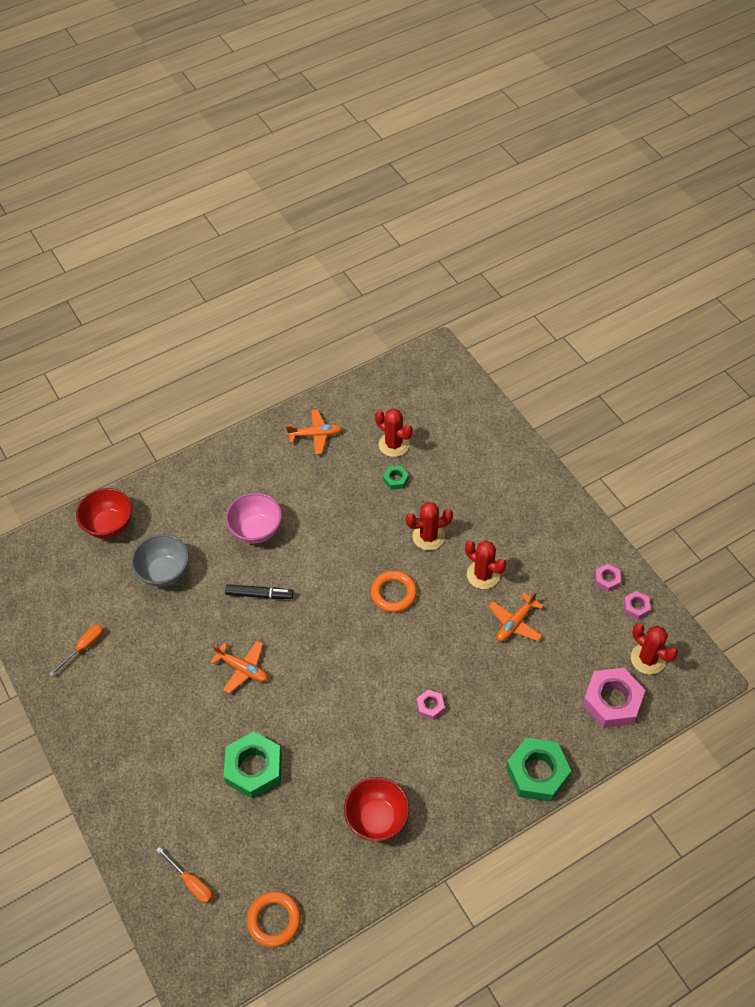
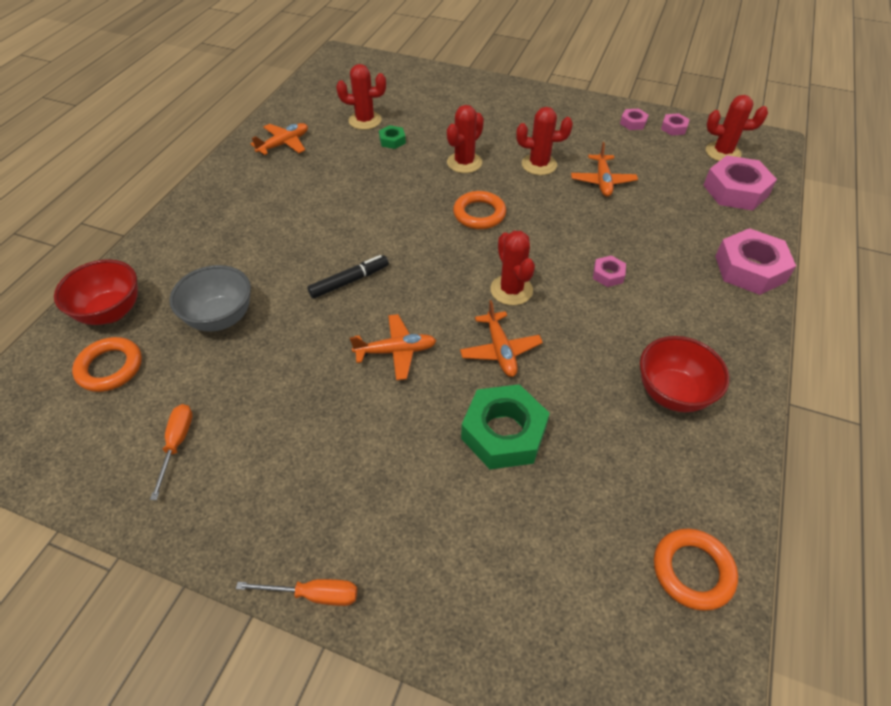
camera: 40 degrees left, 5 degrees down
(84, 569) = (110, 367): none -> orange ring
(191, 882) = (560, 607): orange screwdriver -> orange screwdriver (313, 594)
(256, 530) = (294, 234): pink bowl -> none
(304, 712) = (500, 350): none -> orange plane
(353, 673) = (511, 290): none -> red cactus
(537, 773) = (750, 269): green nut -> pink nut

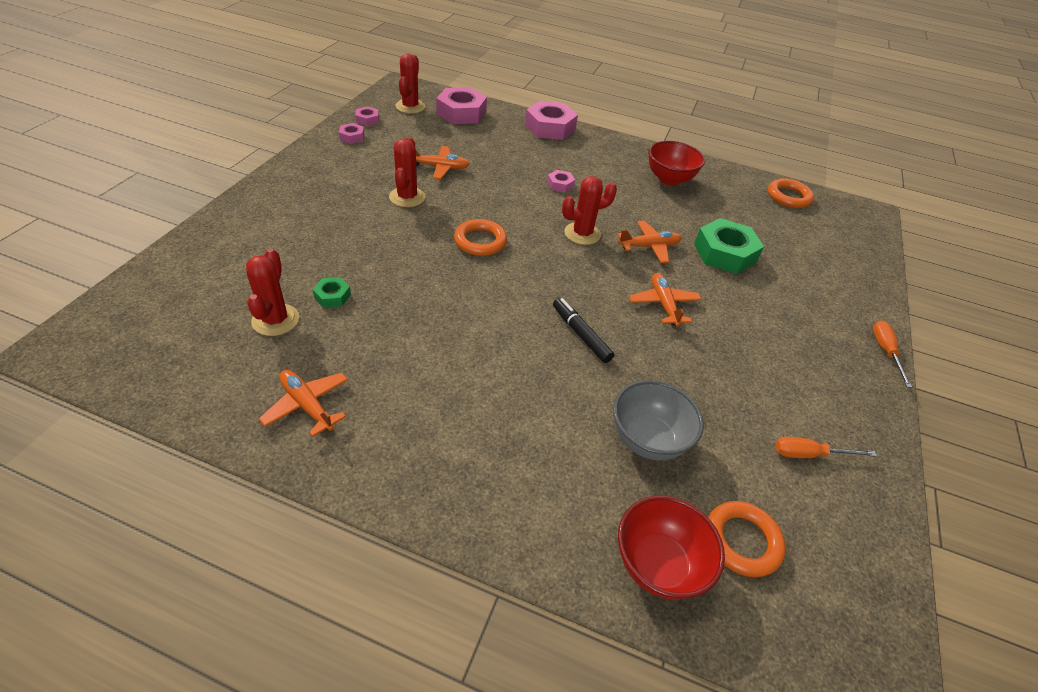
camera: 95 degrees left, 5 degrees down
(464, 163) = (393, 243): red cactus -> none

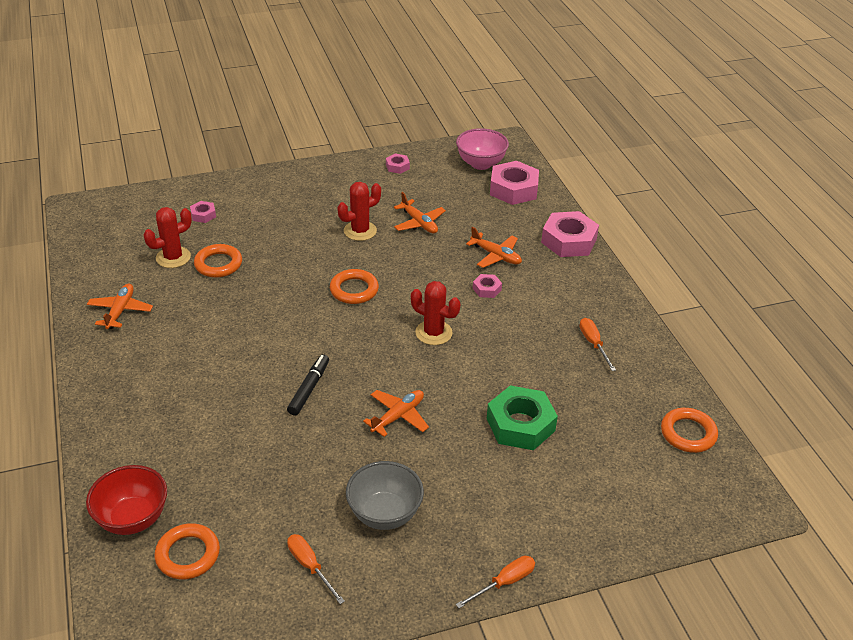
camera: 55 degrees right, 5 degrees down
(332, 296) = (218, 264): green nut -> orange ring
(367, 120) = (430, 158): pink nut -> pink nut (203, 215)
(410, 107) = (481, 164): red cactus -> pink bowl
(647, 440) = (236, 469): grey bowl -> grey bowl (384, 514)
(649, 246) = (467, 376): orange plane -> orange plane (496, 256)
(669, 179) = (593, 344): red bowl -> orange screwdriver

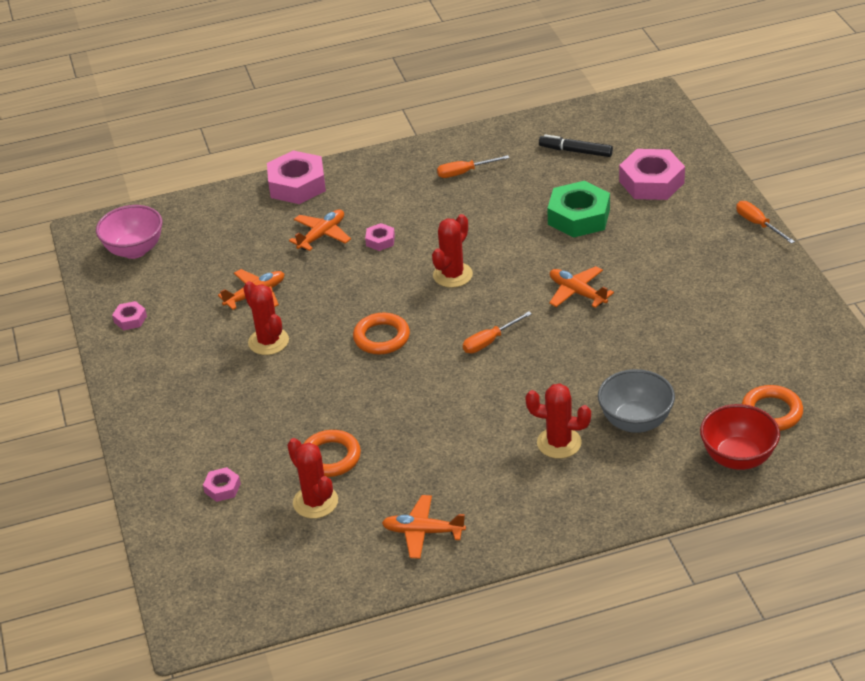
camera: 85 degrees left, 0 degrees up
(193, 393) = (559, 443): none -> red cactus
(309, 389) = (544, 356): black marker -> black marker (575, 151)
(310, 566) = (767, 333): orange screwdriver -> orange screwdriver (489, 341)
(384, 514) = (700, 293): grey bowl -> grey bowl (635, 421)
(513, 189) = (193, 224): pink nut -> pink nut (651, 182)
(688, 433) = (578, 125): orange ring -> none

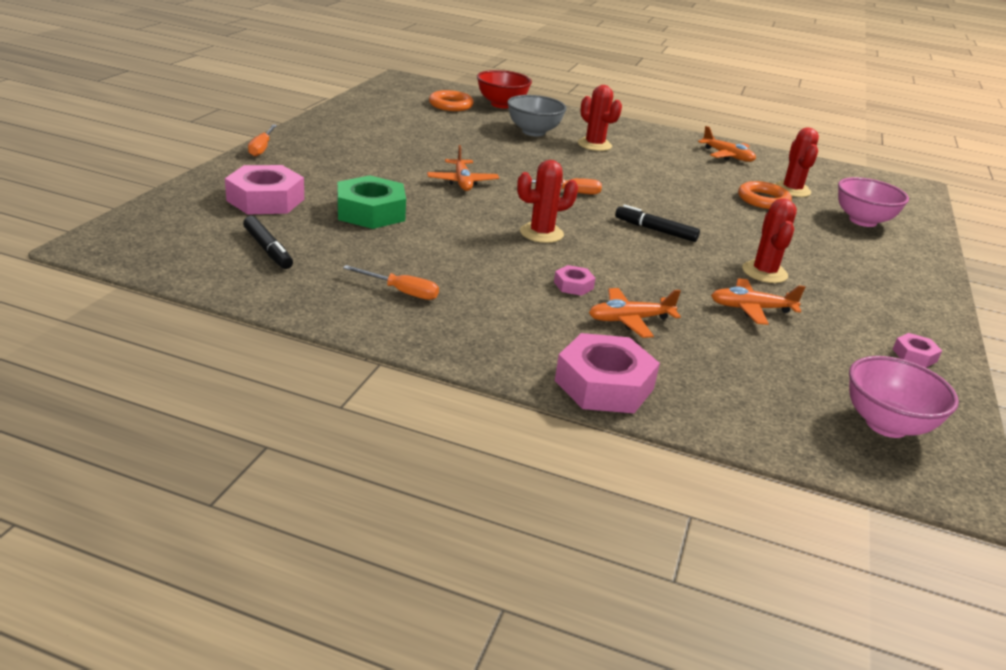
camera: 150 degrees left, 10 degrees down
(222, 488) = (862, 221): pink nut -> pink bowl
(381, 337) = (655, 230): orange ring -> black marker

